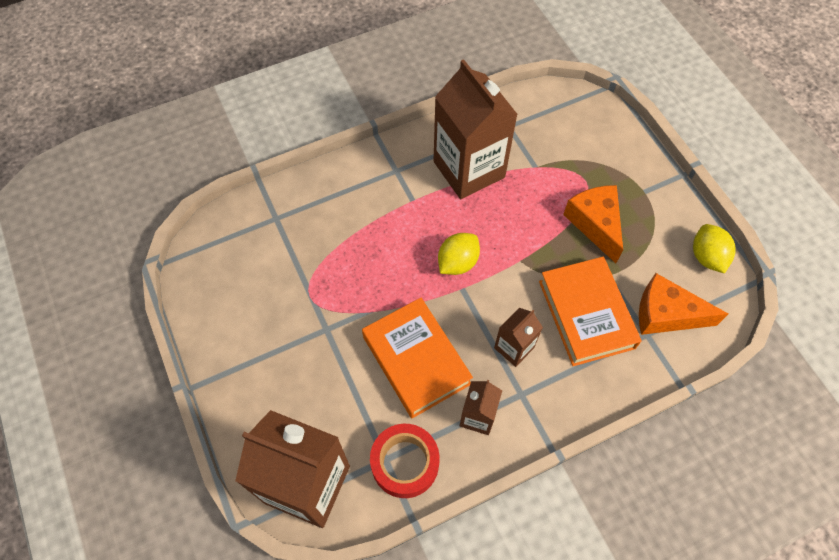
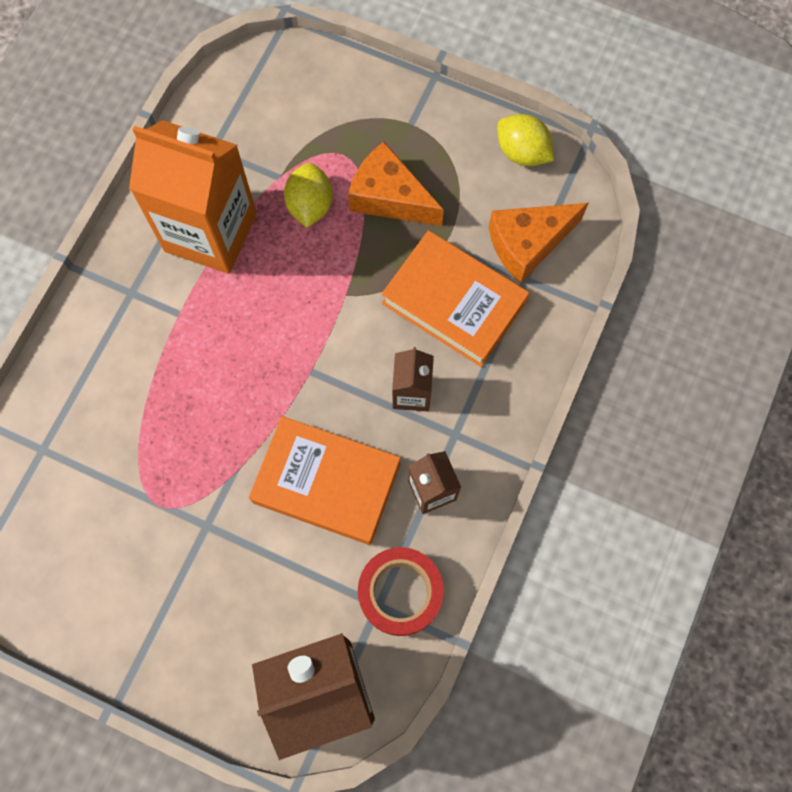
camera: 40 degrees left, 10 degrees up
(457, 262) = (284, 347): yellow lemon -> yellow lemon (310, 205)
(469, 169) = (210, 232): brown carton -> orange carton

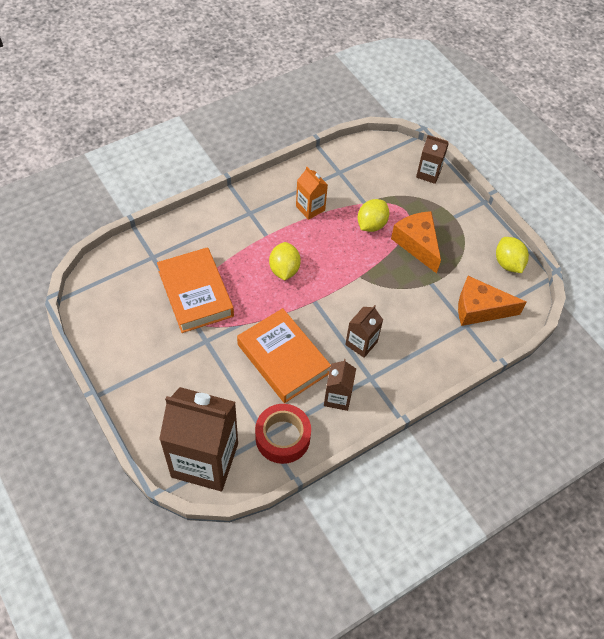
camera: 30 degrees right, 15 degrees down
(210, 232) = (310, 208): orange carton -> orange carton, size x0.48
(239, 350) = (284, 269): none -> yellow lemon
(335, 76) = (428, 173): none -> brown carton
(453, 303) = (416, 313): orange book -> orange book (195, 294)

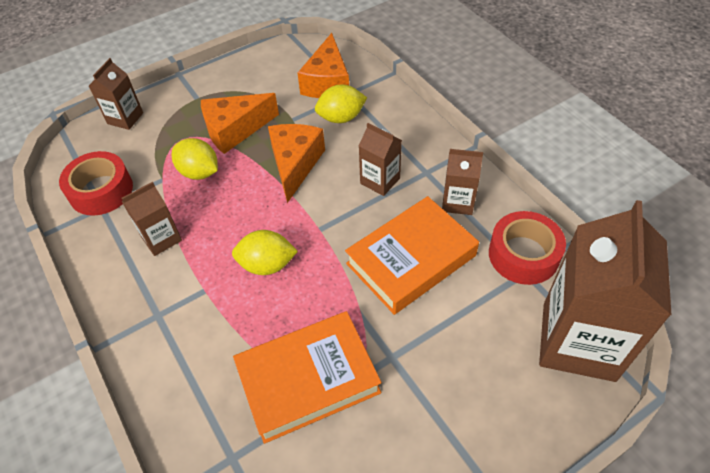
camera: 85 degrees left, 5 degrees down
(310, 208) = (161, 238): orange carton -> brown carton
(354, 169) = (101, 190): none -> red tape
(379, 285) = (295, 164): none -> orange cheese
(508, 263) = (267, 59): yellow lemon -> yellow lemon (341, 118)

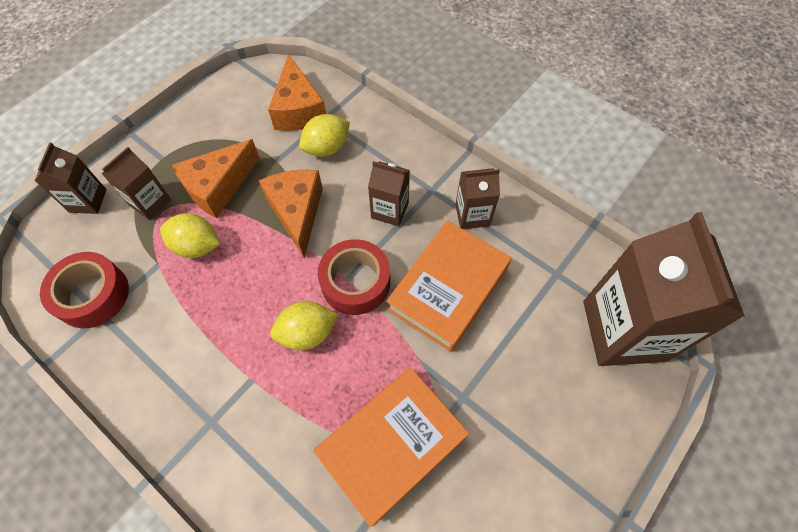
camera: 20 degrees left, 10 degrees up
(161, 238) = (183, 334): brown carton -> brown carton (150, 203)
(523, 255) = (549, 256): red tape -> red tape (355, 282)

